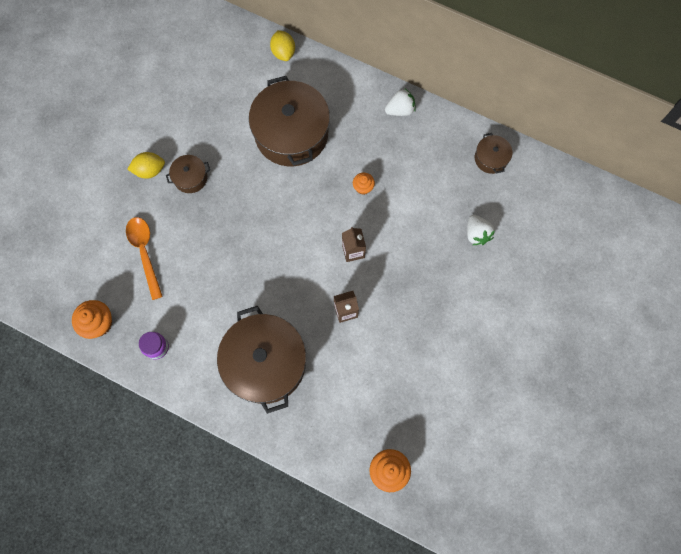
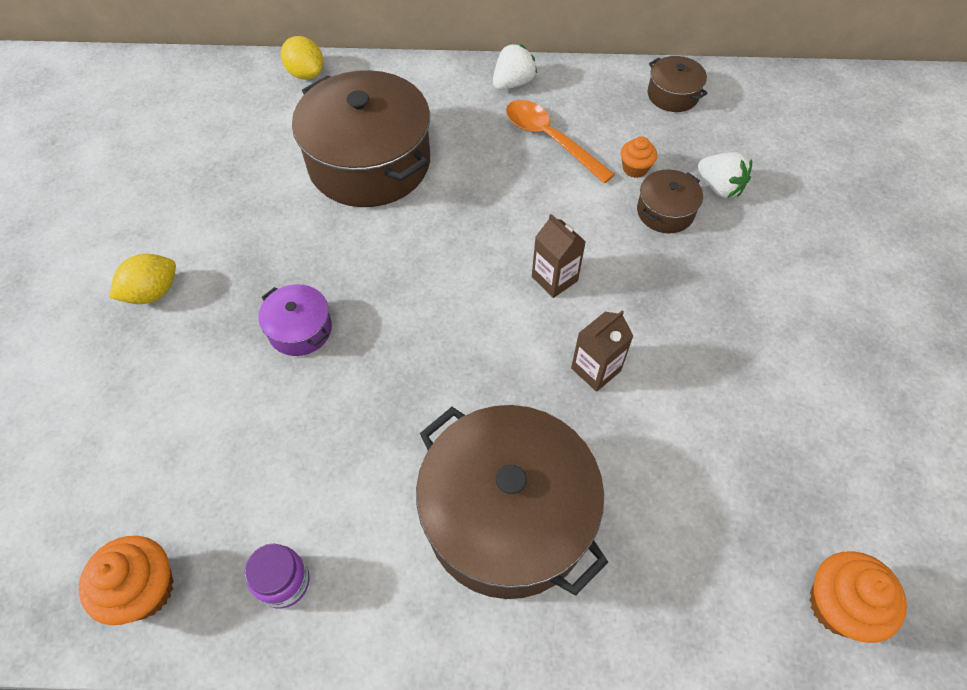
camera: 25 degrees left, 15 degrees down
(145, 252) = (193, 422): orange spoon -> orange spoon (550, 139)
(190, 178) = (230, 277): brown pot -> brown pot (665, 211)
(213, 224) = (300, 329): none -> purple pot
(363, 187) = (518, 191): orange cupcake -> orange cupcake (635, 168)

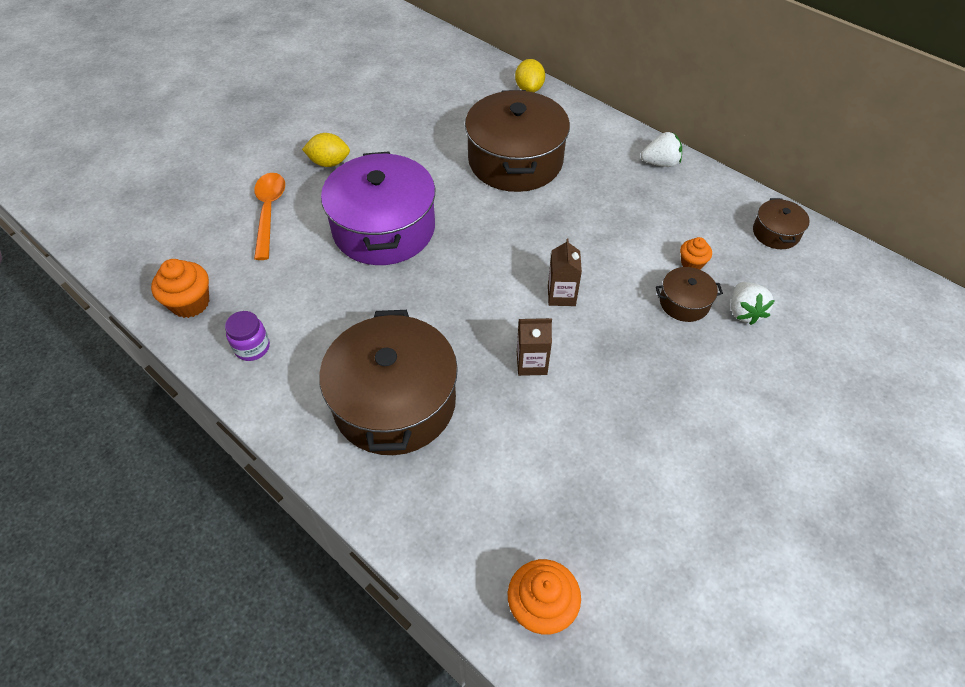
camera: 40 degrees right, 5 degrees down
(300, 329) = (384, 228): purple pot -> purple pot, size x2.21
(550, 139) = (649, 211): orange spoon -> orange spoon (269, 212)

